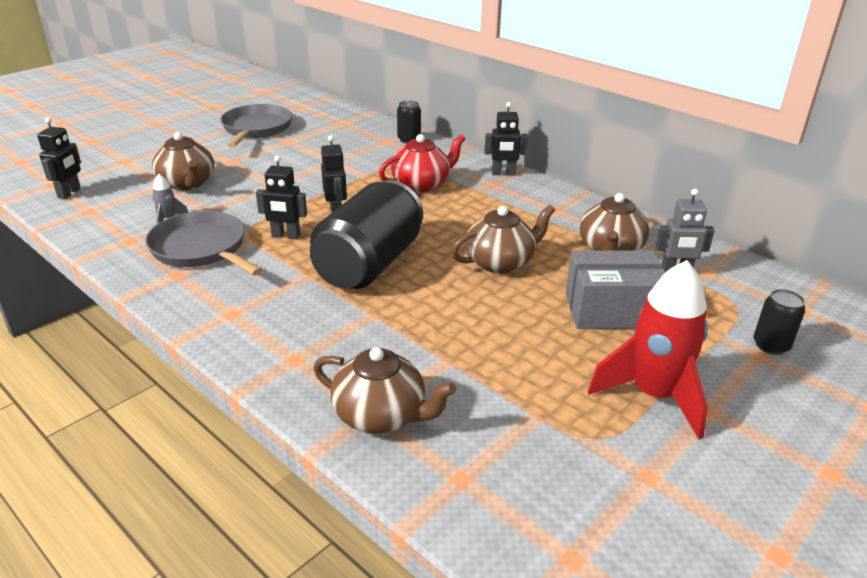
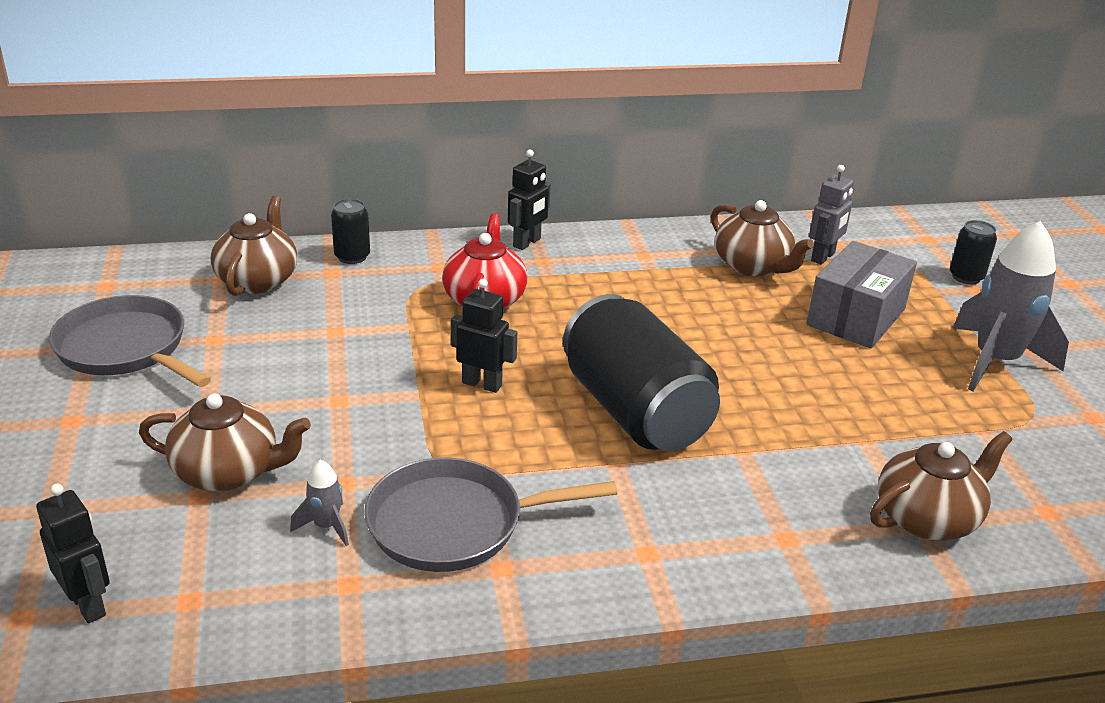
camera: 55 degrees left, 0 degrees up
(286, 236) = (499, 443): black robot -> none
(500, 262) = (715, 332): brown teapot -> brown teapot (258, 280)
(653, 395) = (995, 362): red rocket -> grey rocket

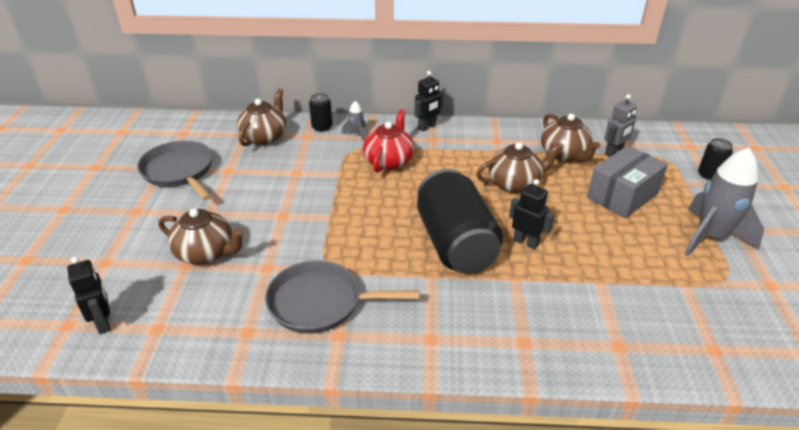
camera: 15 degrees right, 5 degrees up
(326, 526) = (247, 294): grey rocket -> grey rocket (356, 133)
(482, 384) = (368, 215): black robot -> black robot (526, 242)
(927, 518) = (625, 342): brown teapot -> brown teapot (515, 183)

